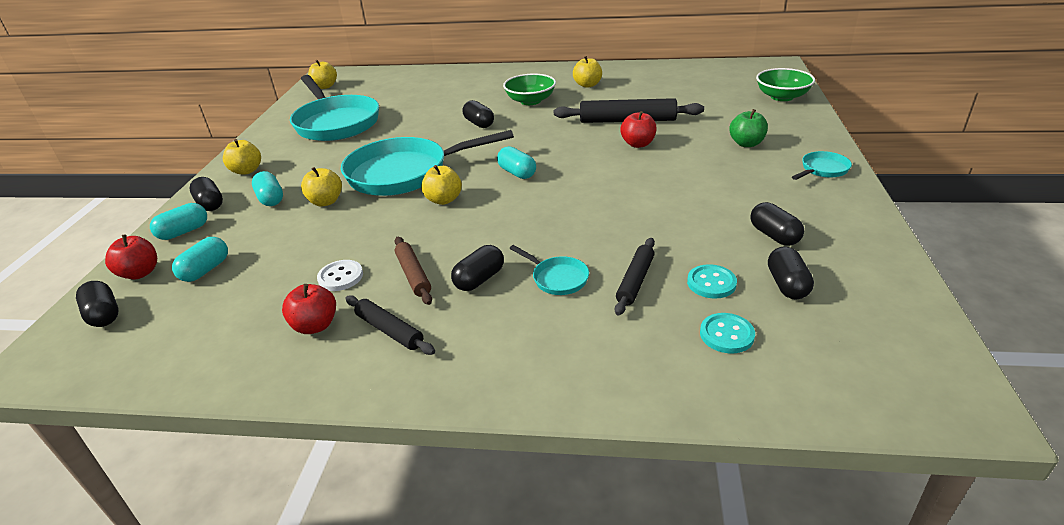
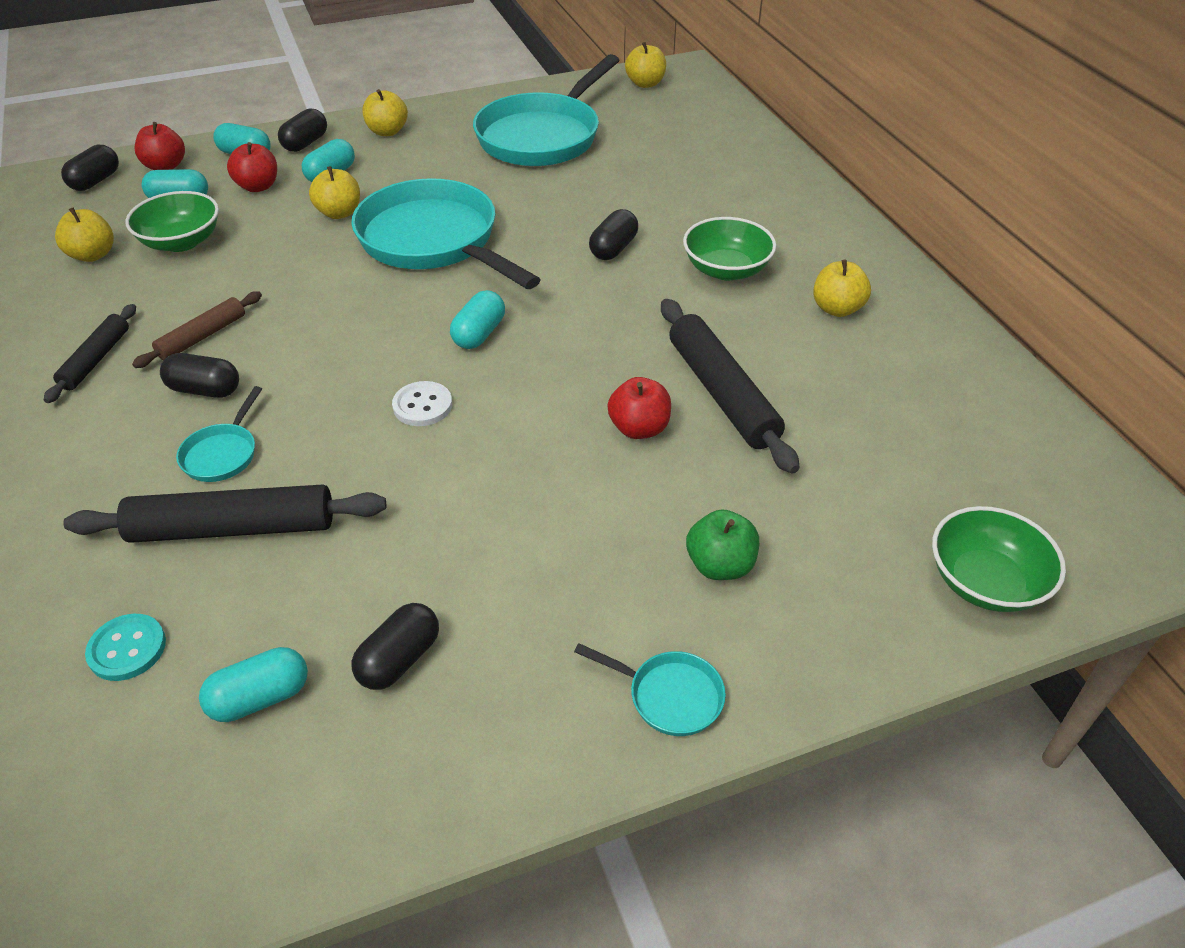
camera: 60 degrees right, 10 degrees up
(272, 274) = (181, 242): none -> green bowl
(315, 326) = (97, 307): red apple -> red apple (258, 186)
(340, 277) = (187, 287): white button -> white button (422, 406)
(444, 200) = (378, 297): yellow apple -> yellow apple (93, 255)
(635, 281) = (233, 528): black rolling pin -> black rolling pin, size x1.72
(711, 283) = (245, 608): turquoise button -> none
(787, 285) = (260, 698): black capsule -> turquoise capsule

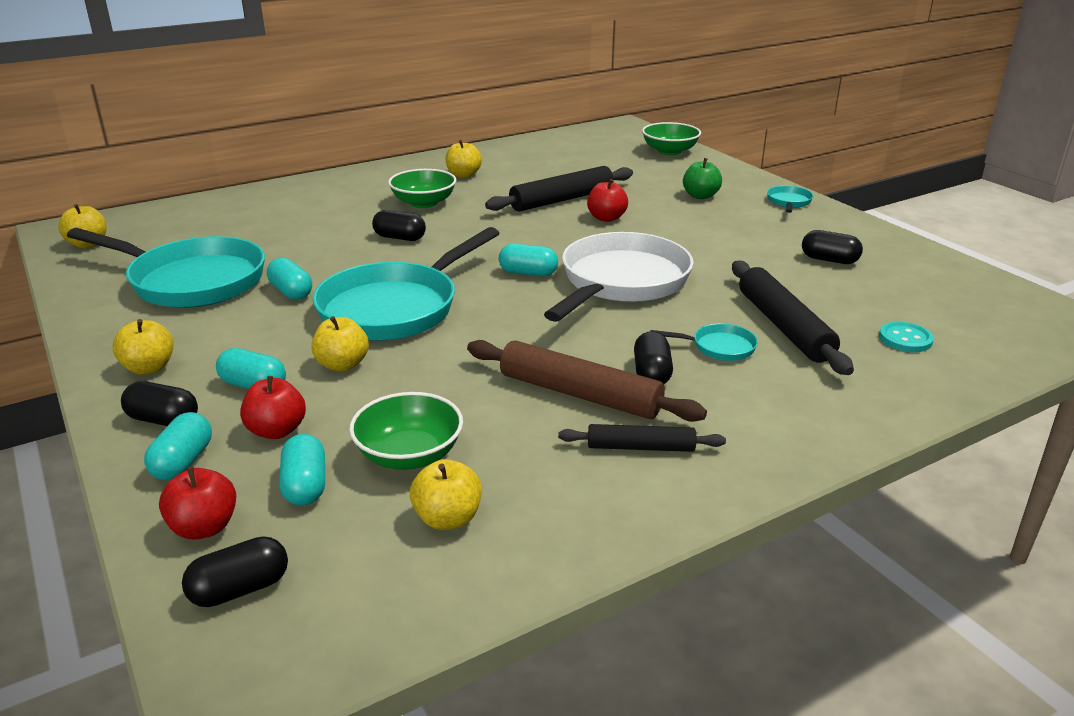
camera: 100 degrees left, 15 degrees down
(95, 181) = (240, 589): black capsule -> black capsule turned 45 degrees counterclockwise
(202, 336) = (579, 394): brown rolling pin -> brown rolling pin, size x1.72
(260, 698) = (890, 291): turquoise capsule -> turquoise capsule (291, 292)
(422, 406) = (621, 282): white button -> white pan

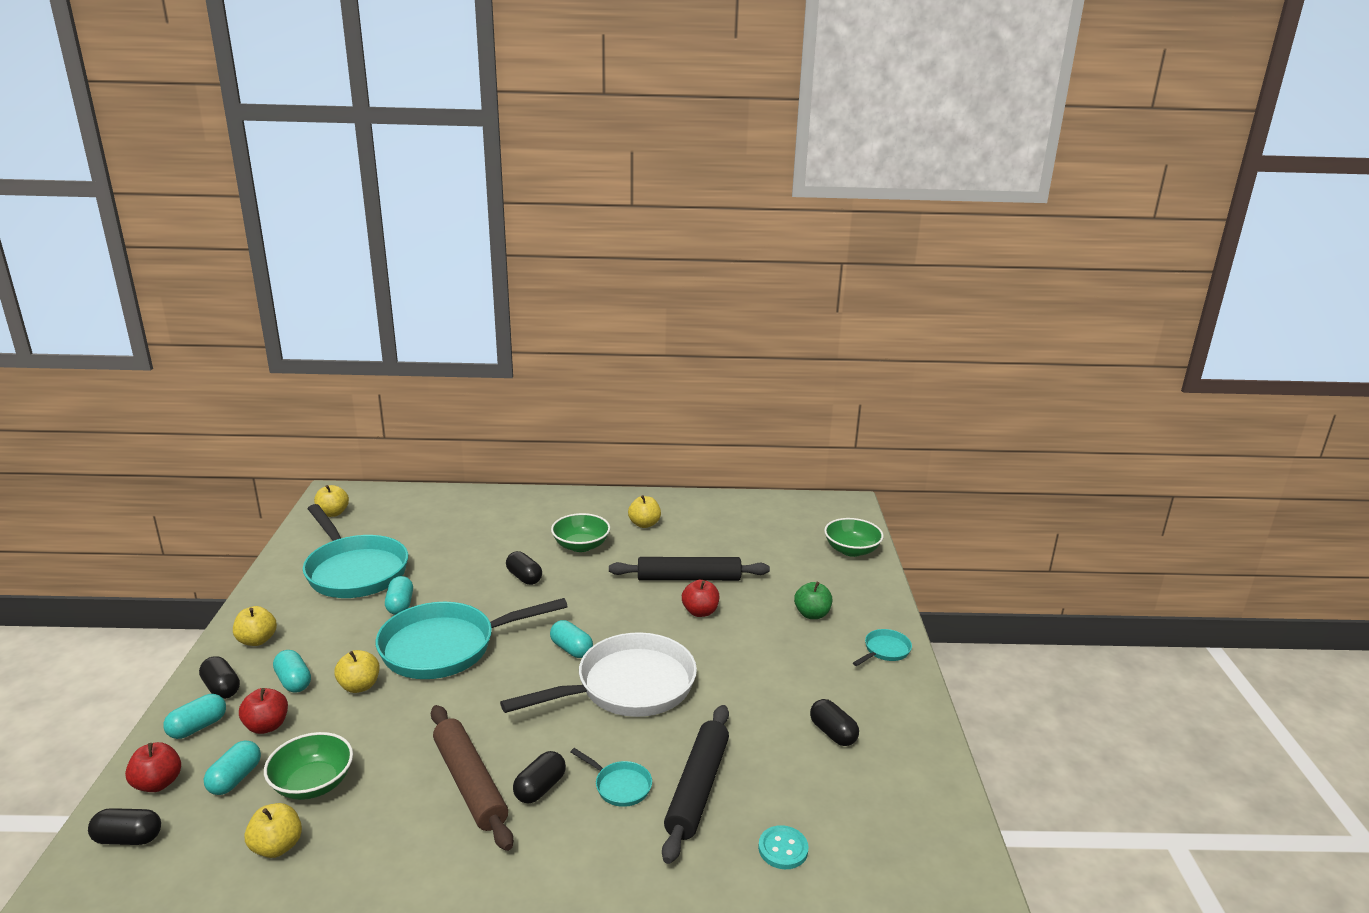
camera: 30 degrees right, 5 degrees down
(640, 447) = (452, 851): black rolling pin -> none

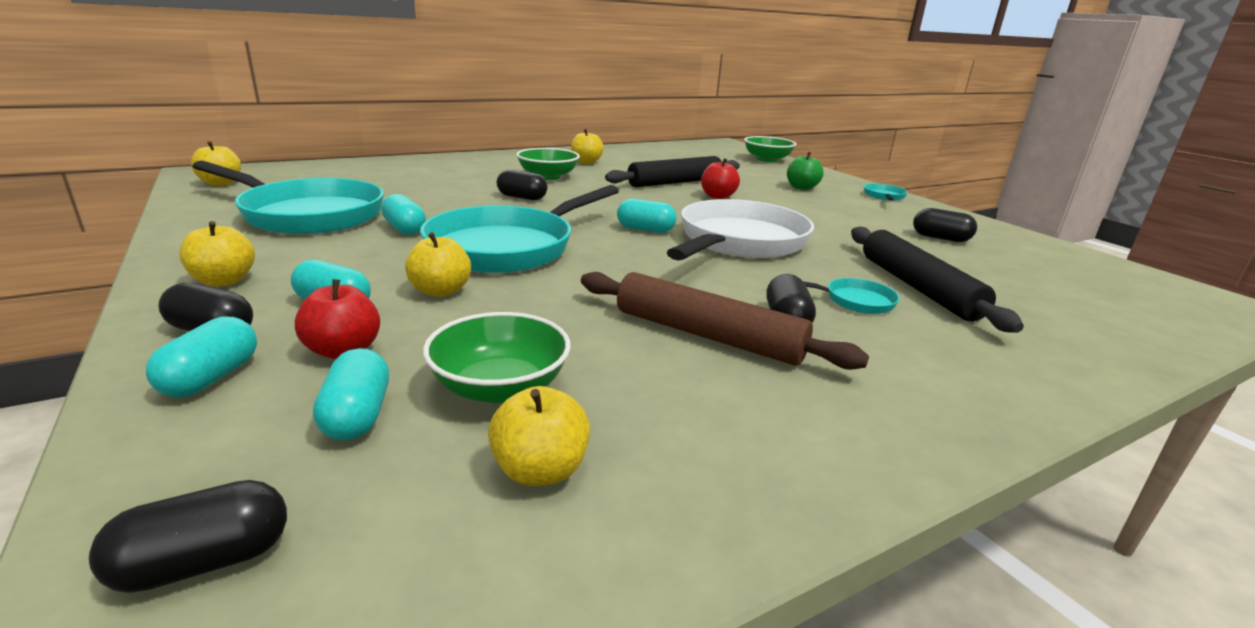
camera: 30 degrees left, 0 degrees up
(158, 783) = (197, 462): red apple -> none
(783, 849) = (1052, 306): turquoise button -> none

